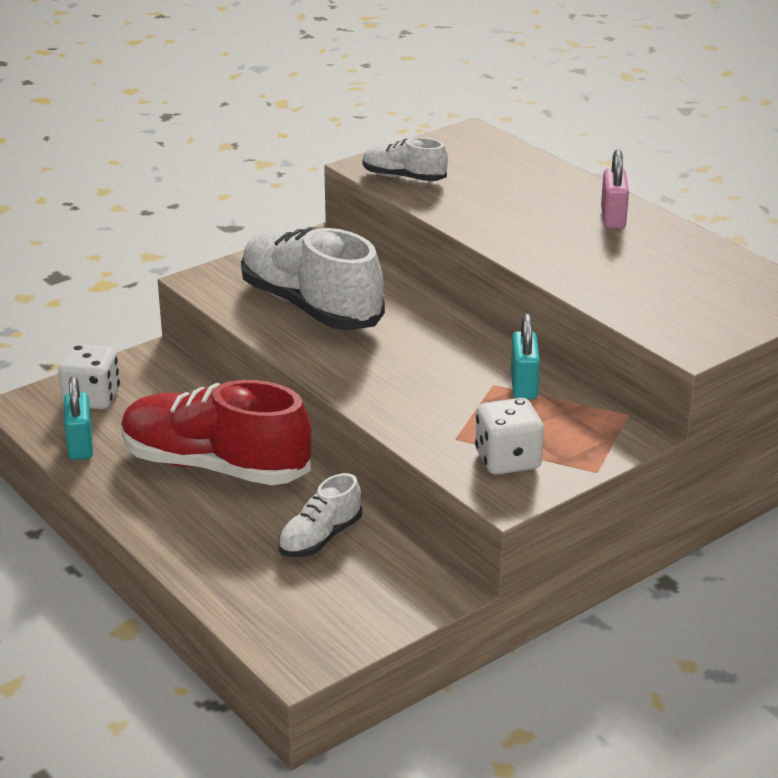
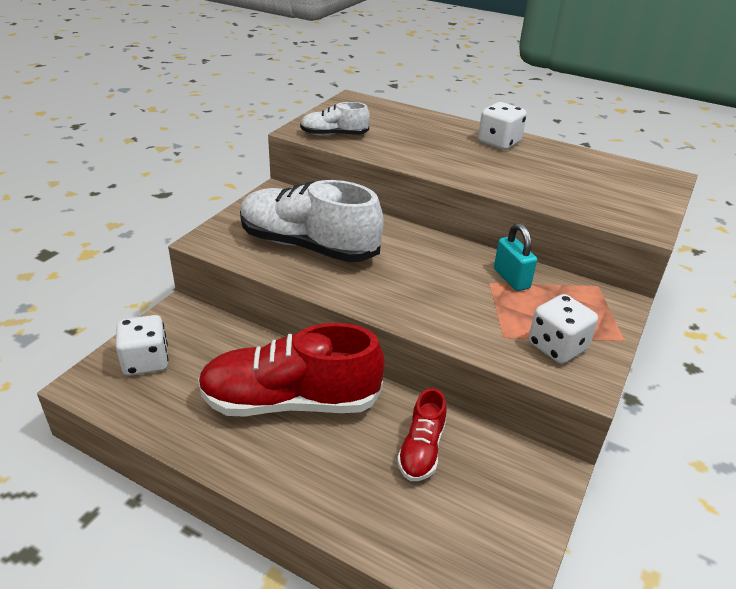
camera: 25 degrees left, 5 degrees up
(80, 445) = (160, 412): turquoise padlock -> none
(320, 538) = (421, 449): white shoe -> red shoe
(613, 218) = (499, 142): pink padlock -> white dice

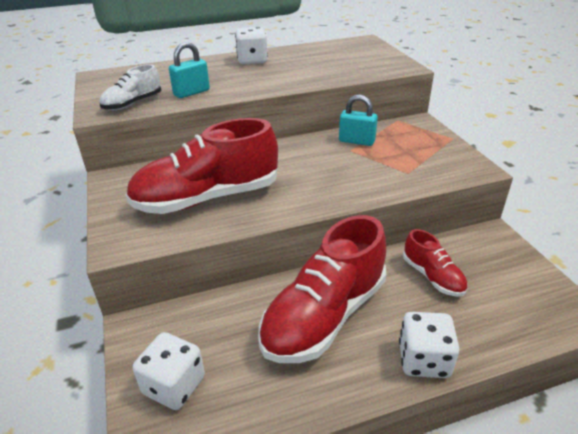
camera: 45 degrees left, 0 degrees up
(308, 246) = (207, 198): white shoe -> red shoe
(391, 147) = (191, 92): none -> turquoise padlock
(557, 347) = (437, 161): white dice -> white dice (423, 360)

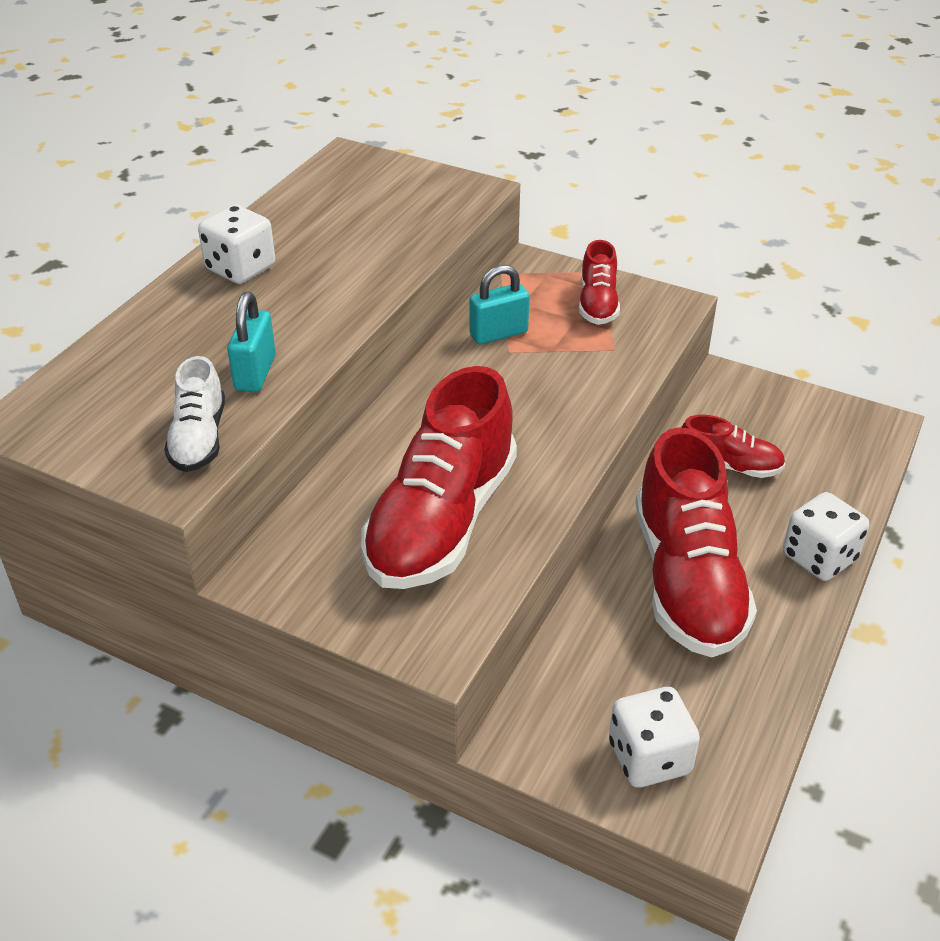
camera: 45 degrees left, 5 degrees up
(429, 150) = (597, 304): none -> red shoe

